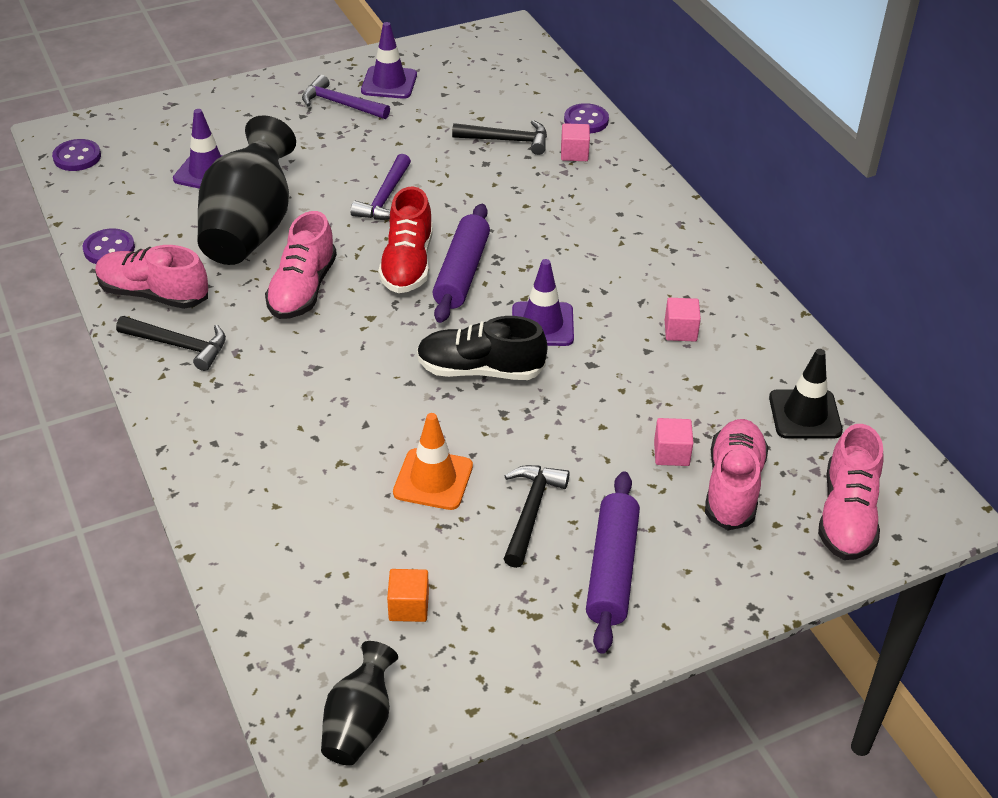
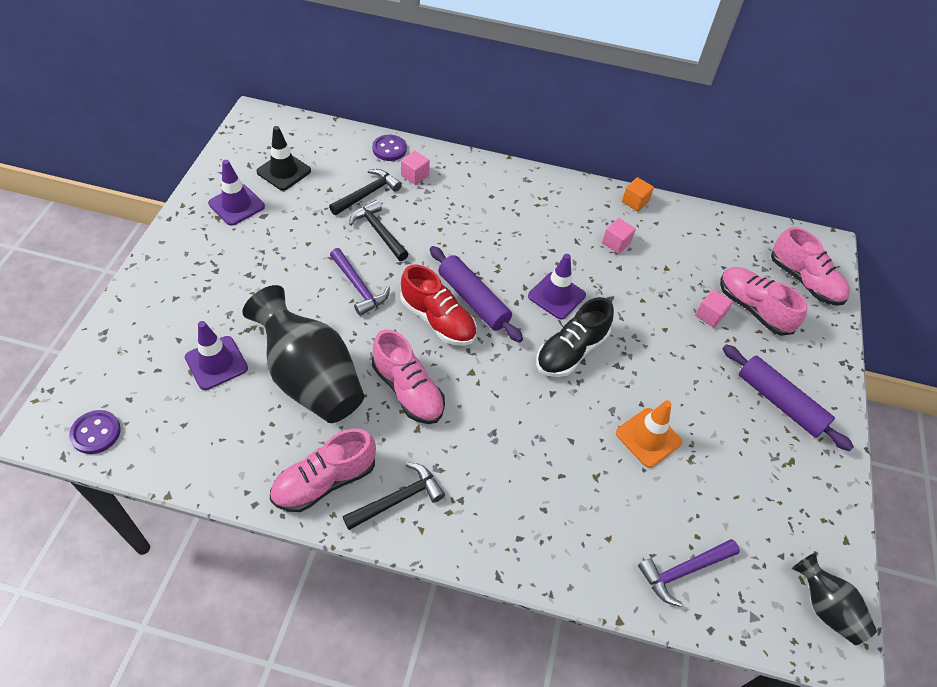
camera: 55 degrees left, 10 degrees up
(109, 249) = (240, 479): purple button -> none
(340, 104) = (228, 243): purple hammer -> purple hammer (683, 571)
(408, 606) = (746, 520): orange cube -> orange cube (635, 202)
(531, 511) = (709, 408): black hammer -> black hammer (378, 231)
(805, 414) = (721, 243): black traffic cone -> black traffic cone (284, 171)

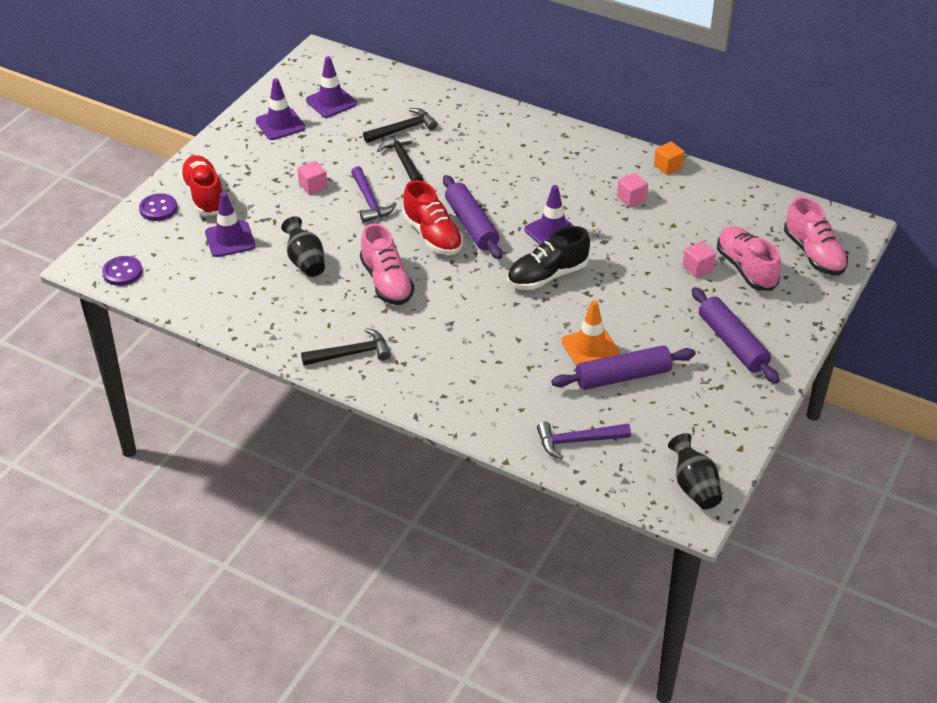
camera: 20 degrees right, 10 degrees down
(173, 308) = (204, 195): none -> red shoe
(284, 171) = (331, 102): black traffic cone -> purple traffic cone
(310, 378) = (305, 261): black vase -> black vase, size x0.52
(324, 481) = (295, 332): pink shoe -> none
(389, 149) = (437, 94): purple button -> purple button (158, 209)
(415, 175) = (454, 119): pink cube -> pink cube (313, 186)
(694, 469) = (623, 376): none -> purple rolling pin

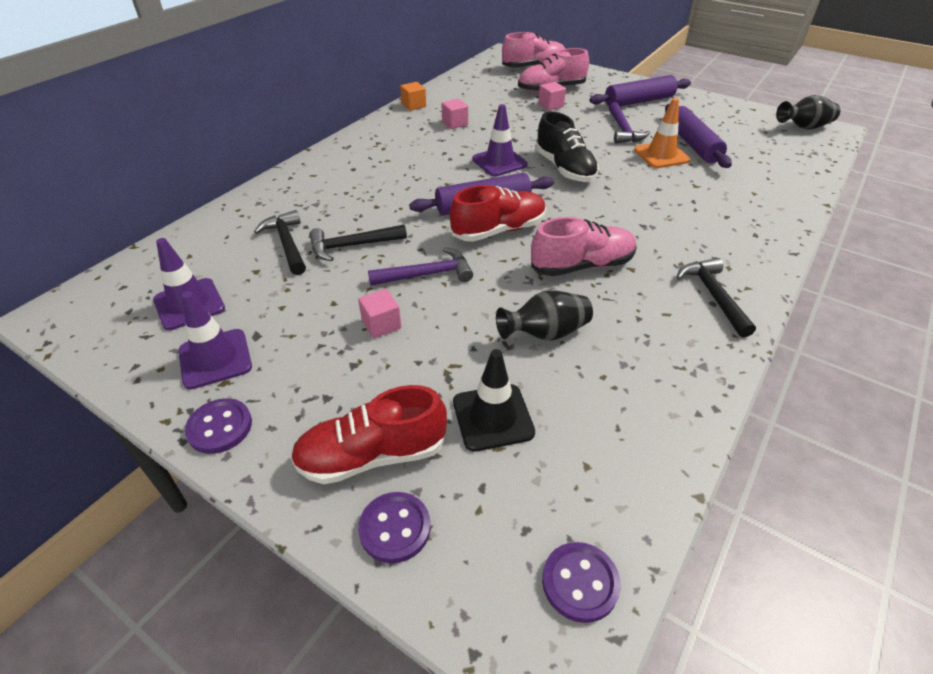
camera: 85 degrees left, 0 degrees up
(226, 138) = (220, 427): none -> purple button
(230, 239) = (493, 417): purple traffic cone -> black traffic cone
(577, 441) = (781, 169): purple hammer -> purple hammer (623, 130)

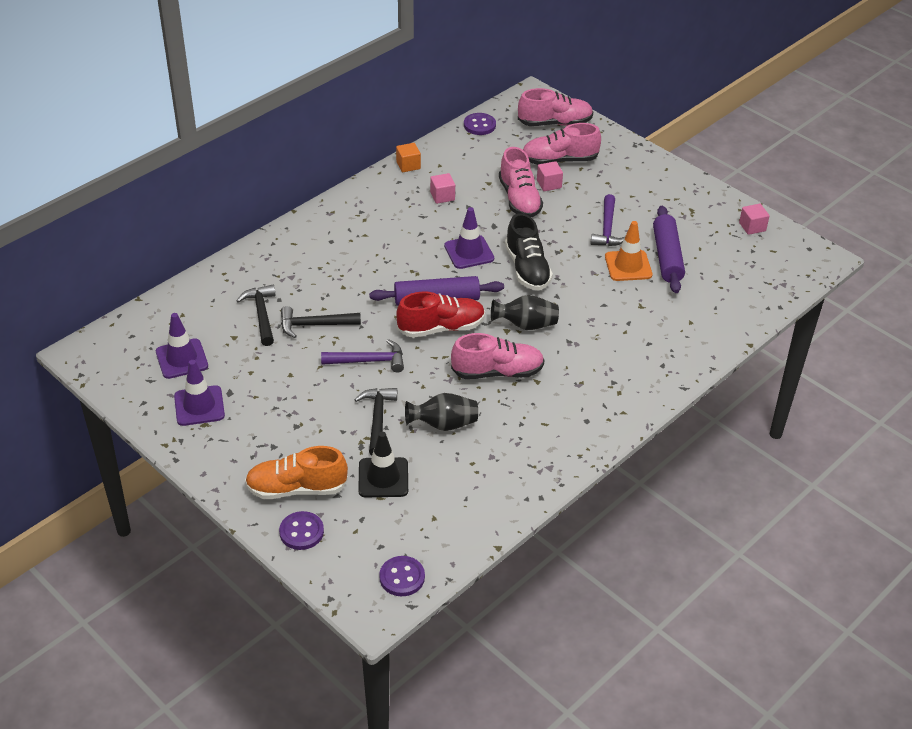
camera: 10 degrees right, 0 degrees up
(220, 427) = (200, 454): purple button -> purple button (479, 125)
(372, 455) = (296, 488): red shoe -> orange shoe
(381, 324) = (323, 398): pink cube -> pink cube (752, 227)
(529, 118) = (519, 199): none -> pink shoe
(639, 101) = (644, 191): purple rolling pin -> none
(713, 295) = (590, 414): black hammer -> black hammer (377, 419)
(803, 127) = (796, 251): black vase -> black vase (526, 325)

